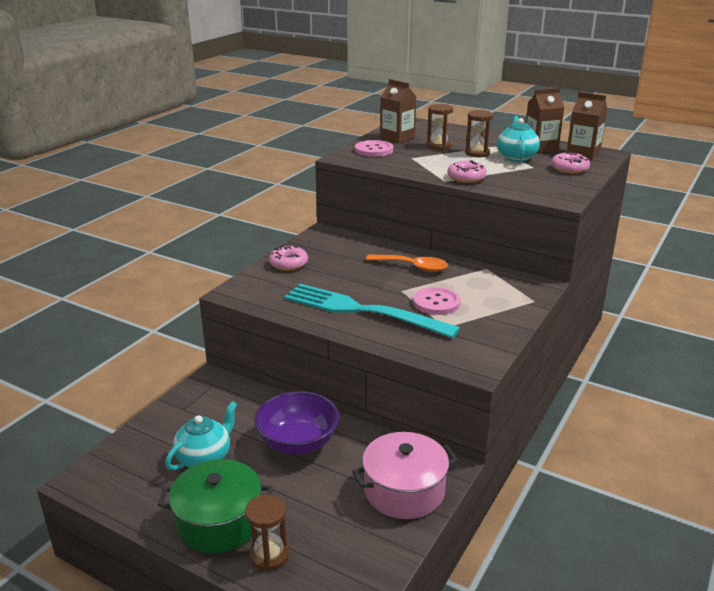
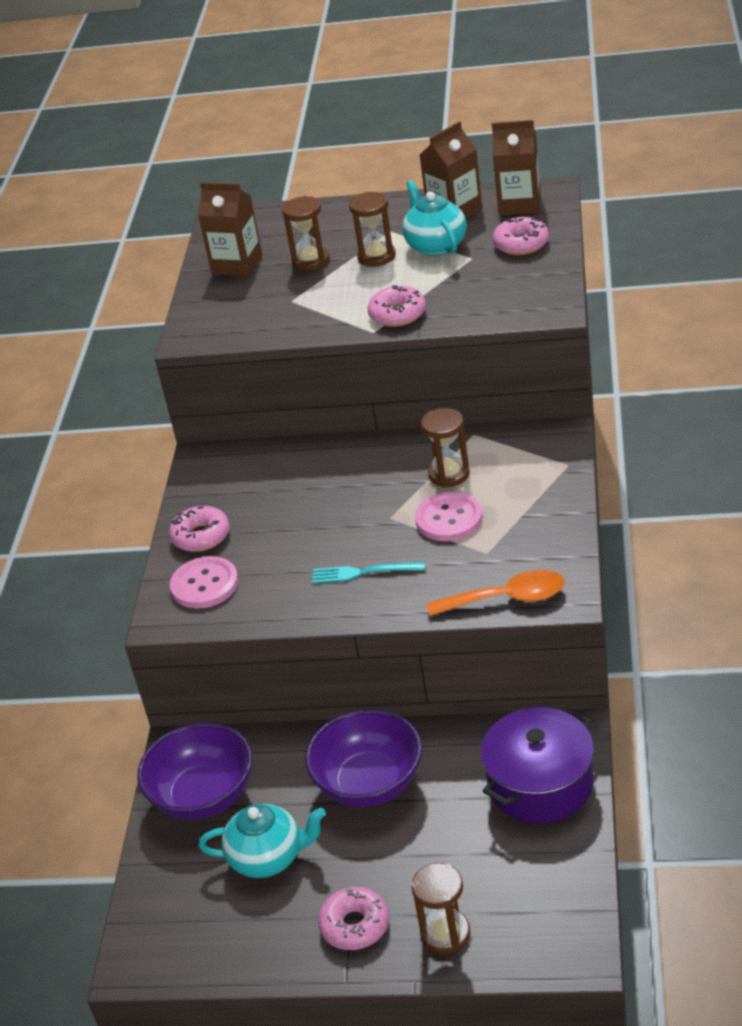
camera: 20 degrees left, 10 degrees up
(200, 409) = (203, 796): none -> purple bowl
(205, 458) = (268, 858): turquoise teapot -> turquoise teapot turned 75 degrees clockwise
(219, 522) = (355, 925): green pot -> pink donut
(361, 310) = (362, 572): turquoise fork -> turquoise fork, size x0.43
(374, 150) = (223, 304): pink button -> pink button (204, 584)
(404, 491) = (540, 784): pink pot -> purple pot
(413, 267) = (376, 471): orange spoon -> orange spoon (507, 598)
(455, 282) = (449, 474): none -> brown hourglass

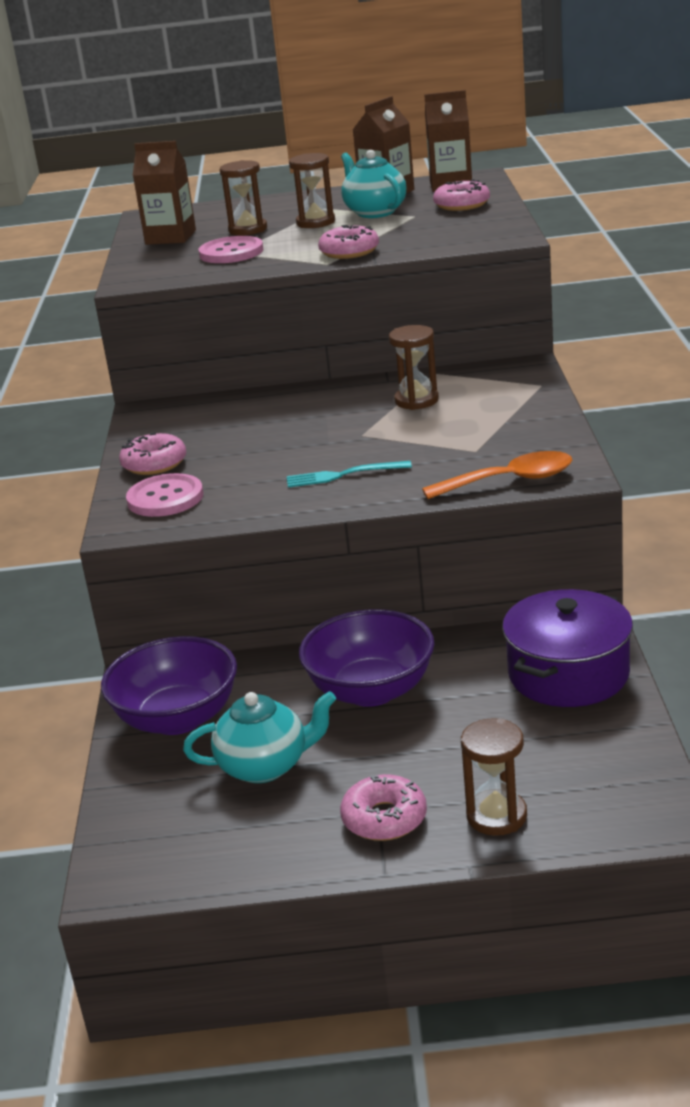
camera: 10 degrees left, 10 degrees down
(449, 519) = (426, 430): pink button -> pink button (231, 252)

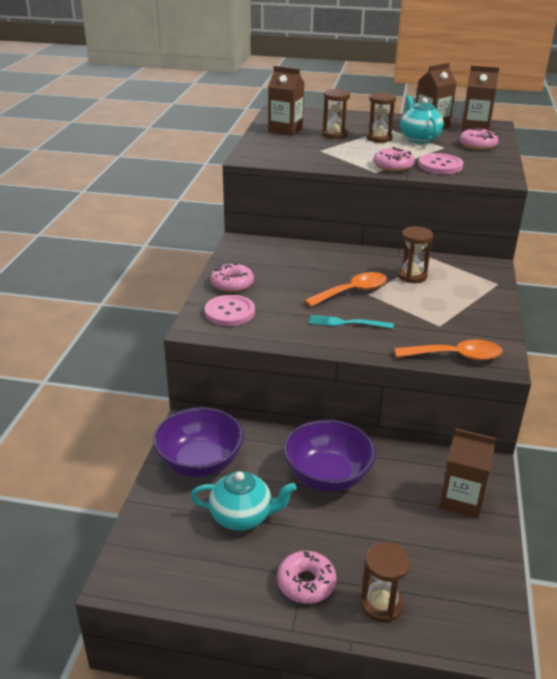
camera: 10 degrees right, 5 degrees up
(231, 252) = (318, 150): pink button -> pink button (440, 165)
(337, 436) = (352, 292): none -> orange spoon
(568, 674) = (461, 500): purple pot -> brown carton

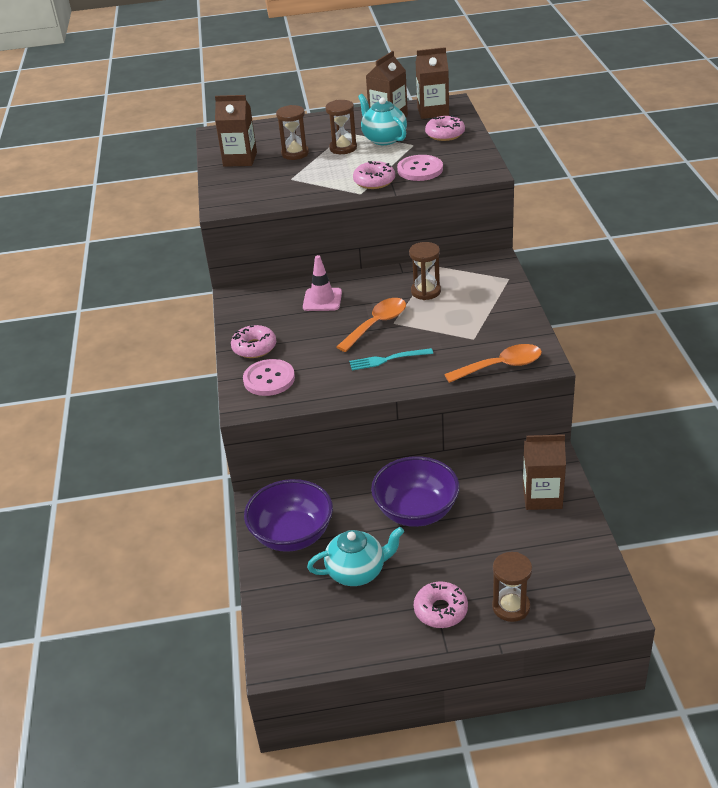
camera: 15 degrees left, 5 degrees up
(313, 261) = (322, 300): none -> pink traffic cone

